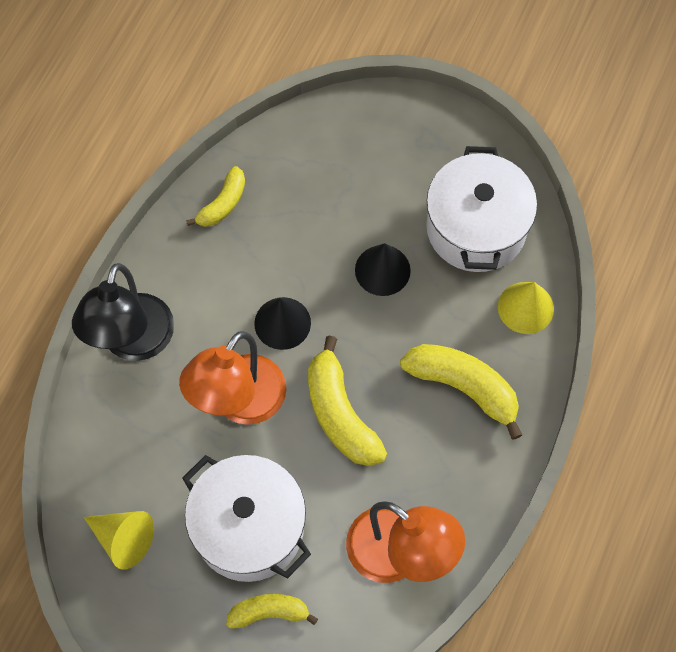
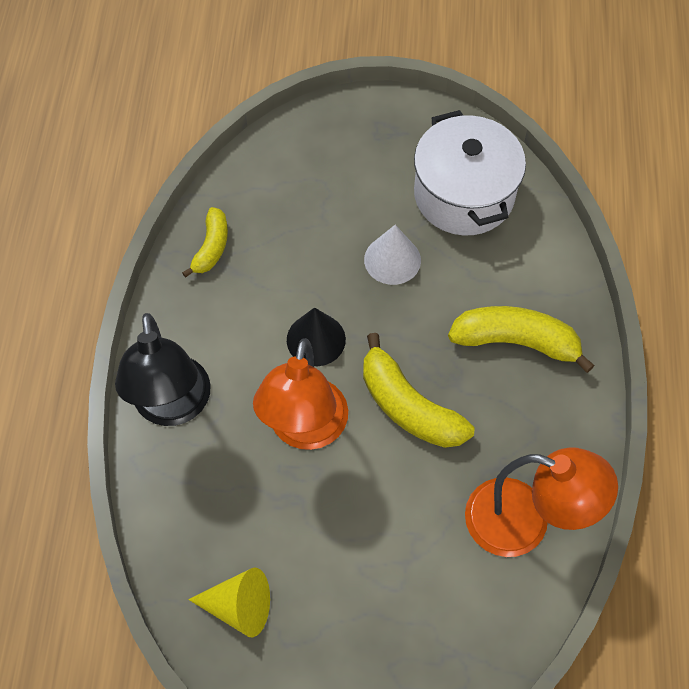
camera: 20 degrees left, 5 degrees down
(249, 528) = (364, 549): white pot -> none
(269, 612) = (420, 627): yellow banana -> none
(382, 270) = (392, 260): black cone -> white cone
(525, 307) = (541, 251): yellow cone -> none

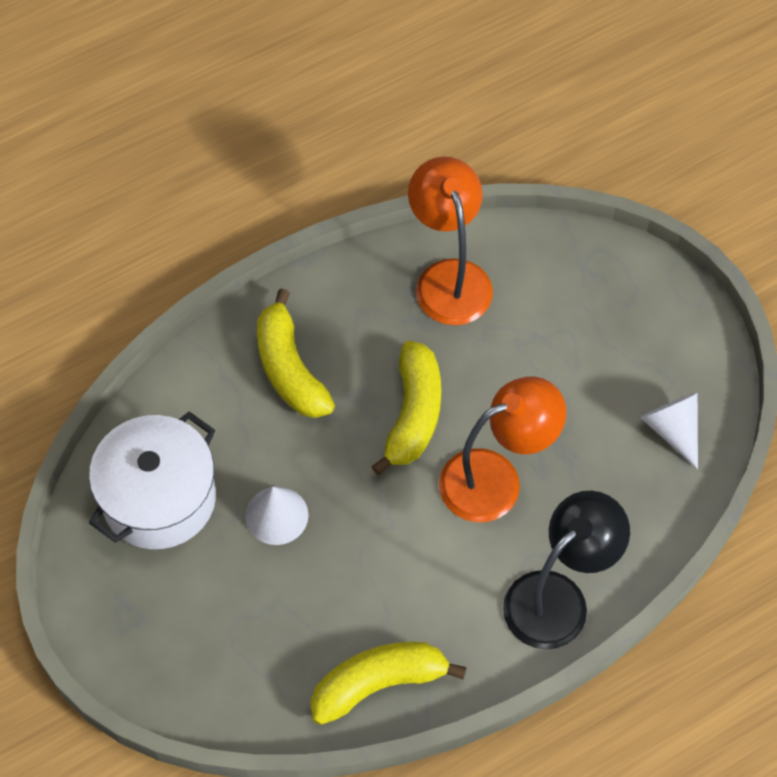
camera: 125 degrees left, 0 degrees up
(211, 247) = (378, 683): yellow banana -> yellow banana, size x1.65
(239, 607) = (672, 429): yellow cone -> white cone
(316, 339) = (406, 526): black cone -> none

